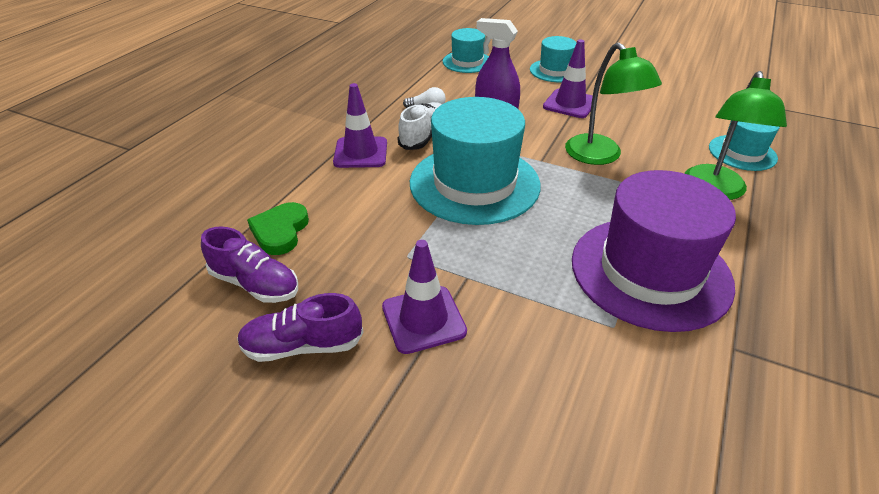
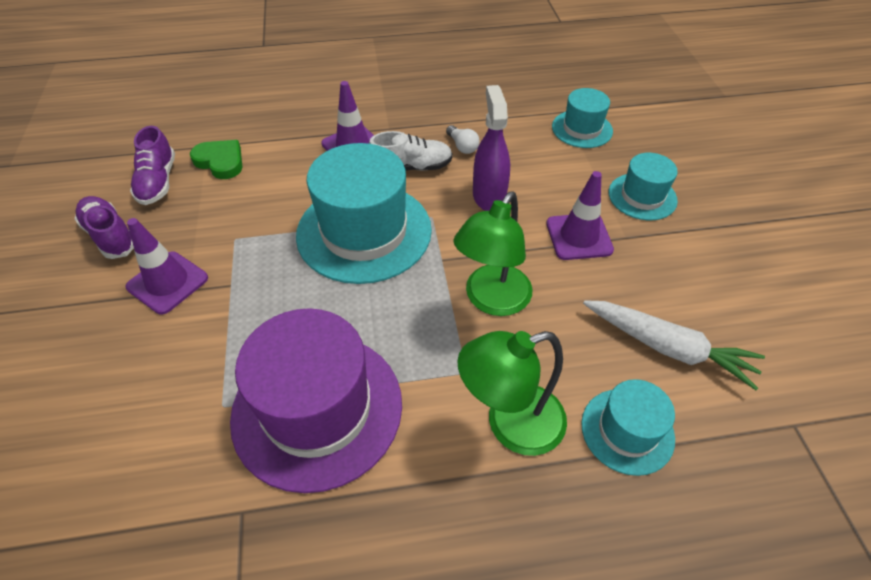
camera: 55 degrees right, 10 degrees up
(280, 231) = (220, 161): green heart -> green heart turned 60 degrees clockwise
(687, 115) = (667, 347): none -> white carrot

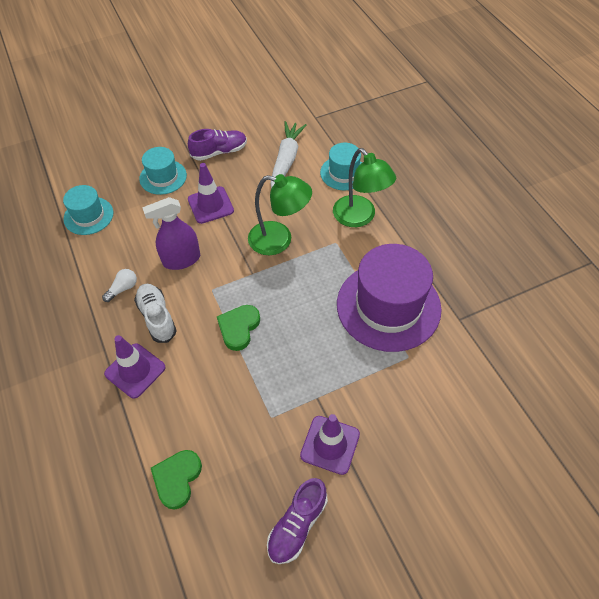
camera: 105 degrees left, 5 degrees up
(158, 182) = (218, 524): purple shoe -> purple shoe (219, 152)
(364, 232) = (239, 328): turquoise hat -> green heart

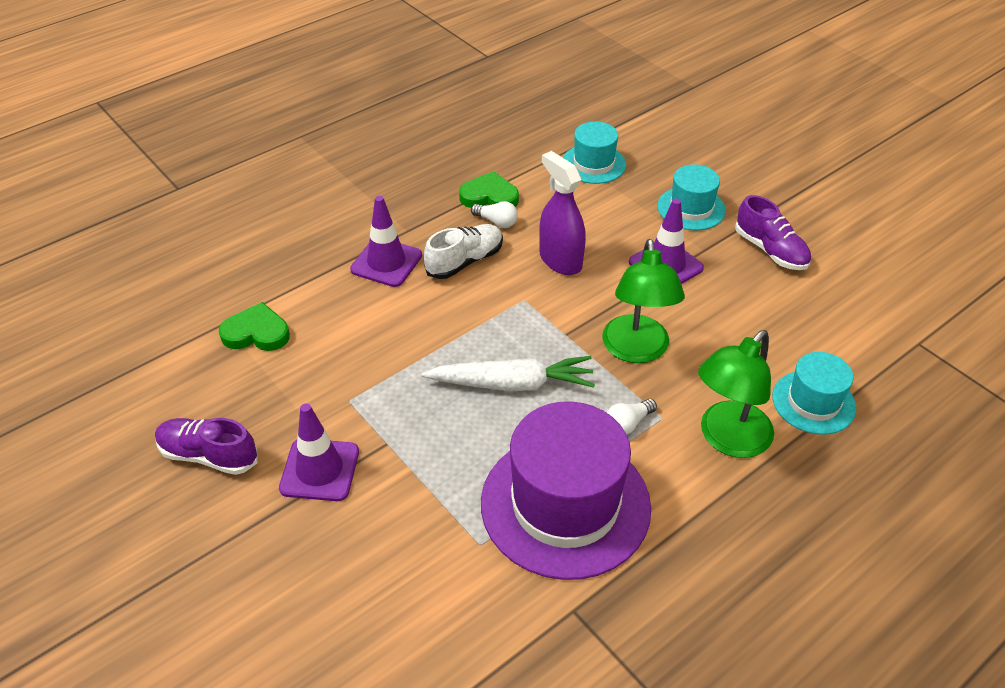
camera: 75 degrees right, 10 degrees down
(239, 328) = (472, 340): green heart -> green heart (489, 196)
(286, 160) = (798, 326): white carrot -> white carrot (512, 384)
(336, 260) = (627, 424): none -> white light bulb

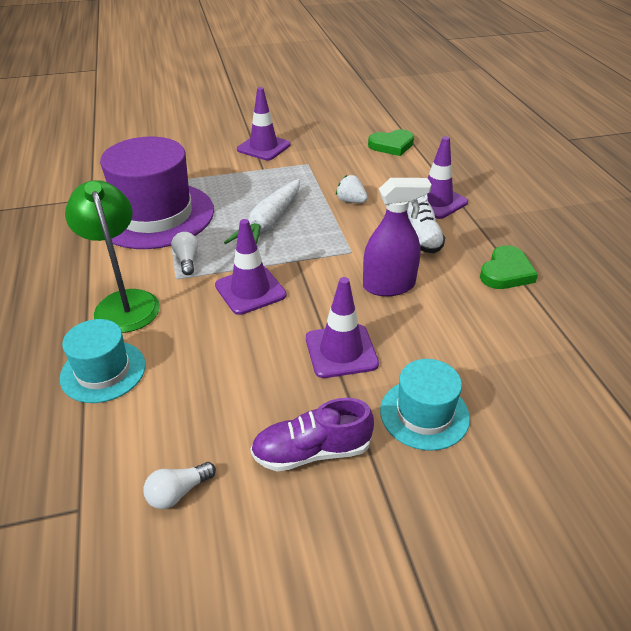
camera: 115 degrees right, 5 degrees down
(209, 455) = (303, 122): purple shoe -> none
(256, 333) = (391, 145): green heart -> green heart turned 45 degrees clockwise
(423, 329) = (351, 201): none -> white strawberry
(496, 222) = (464, 266): white light bulb -> white light bulb (178, 492)
(593, 164) = (544, 363): turquoise hat -> none
(636, 350) = (250, 290): green lamp -> purple traffic cone

